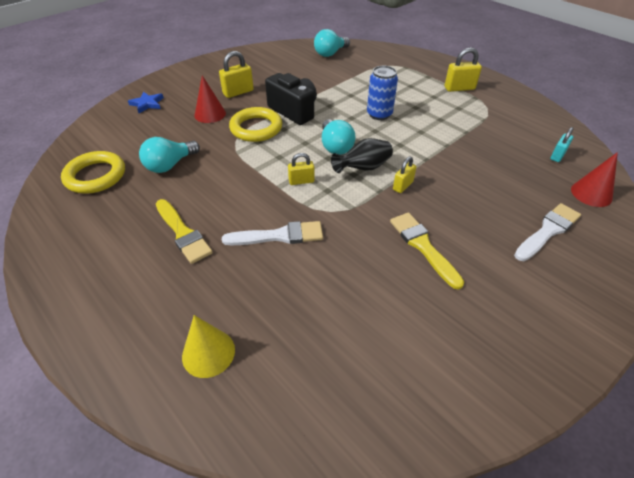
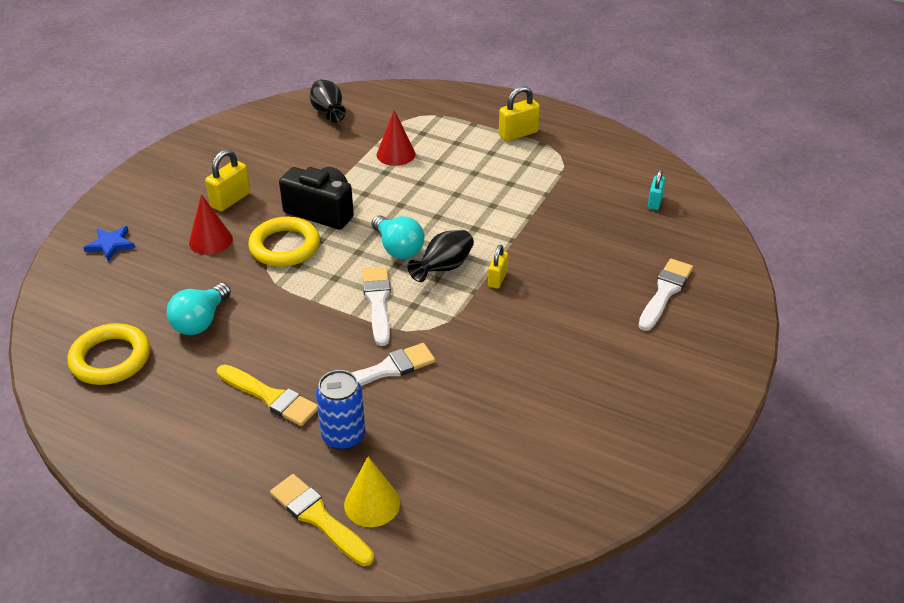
camera: 20 degrees left, 5 degrees down
(301, 181) = (378, 302): yellow padlock -> white brush
(330, 53) = (328, 113): turquoise light bulb -> black vase
(379, 114) = (433, 192): blue can -> blue can (343, 436)
(423, 246) = (544, 341): yellow brush -> yellow brush (318, 518)
(591, 193) = (699, 239): red cone -> red cone (396, 154)

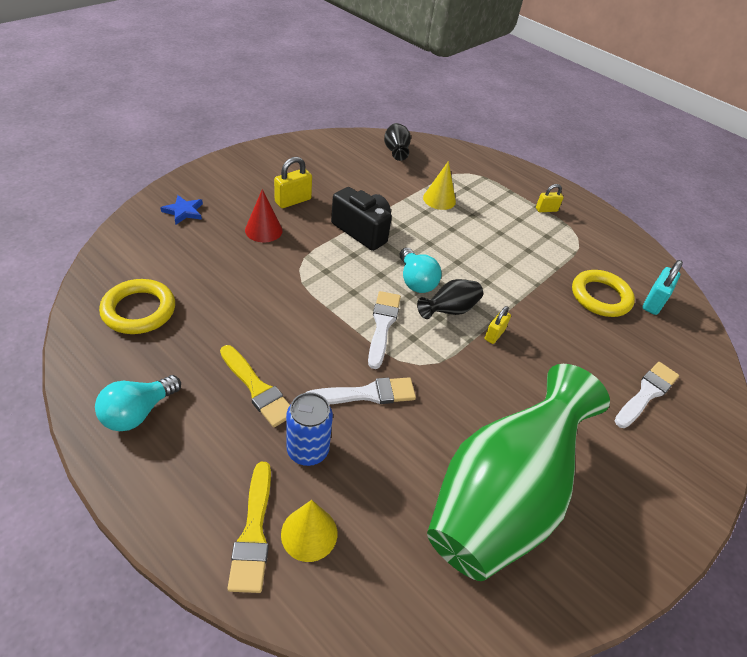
camera: 10 degrees right, 5 degrees up
(200, 321) = (227, 298): turquoise light bulb -> turquoise light bulb (138, 412)
(285, 246) = (321, 252): yellow ring -> yellow ring (600, 297)
(318, 518) = (253, 532): yellow brush -> yellow brush turned 150 degrees counterclockwise
(396, 154) = (439, 199): red cone -> yellow cone
(518, 134) = (546, 210): yellow padlock -> yellow padlock, size x0.65
(545, 424) = (500, 498): none -> green vase
(655, 202) = (653, 302): turquoise padlock -> turquoise padlock, size x1.53

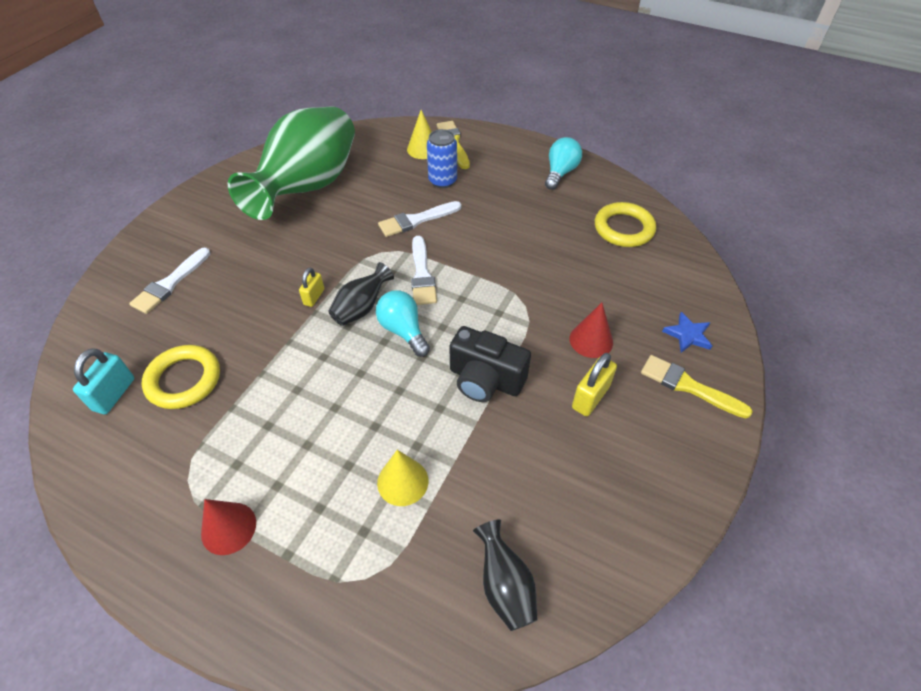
camera: 170 degrees right, 5 degrees up
(257, 389) = (496, 203): yellow brush -> yellow brush (688, 386)
(546, 210) = (228, 528): yellow padlock -> red cone

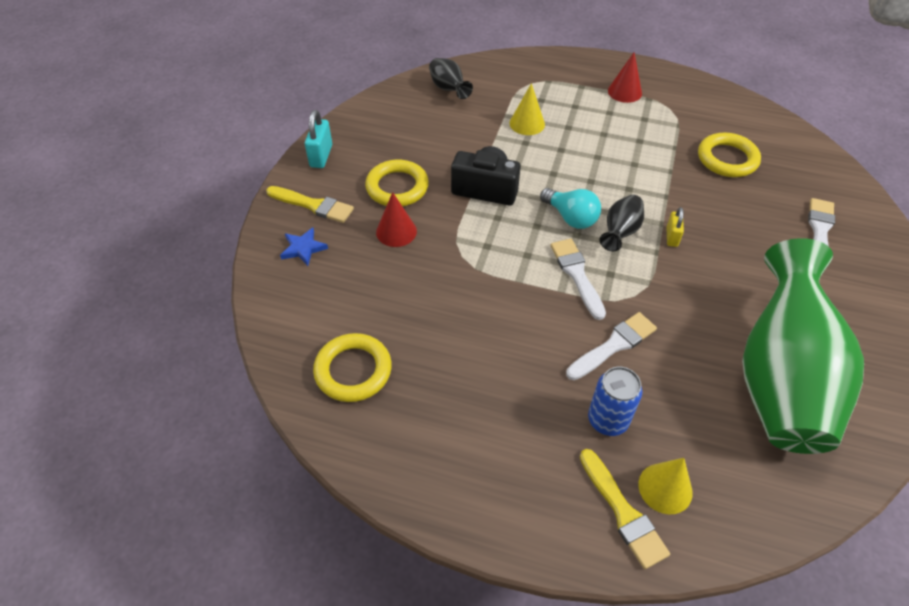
camera: 170 degrees right, 0 degrees up
(114, 394) = (770, 144): turquoise padlock -> turquoise padlock (321, 156)
(560, 173) = (440, 466): turquoise light bulb -> none
(590, 397) = (397, 187): yellow padlock -> yellow ring

